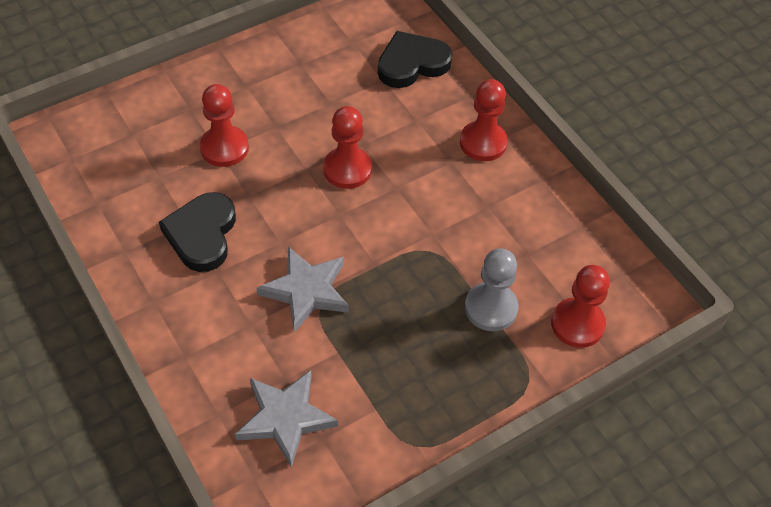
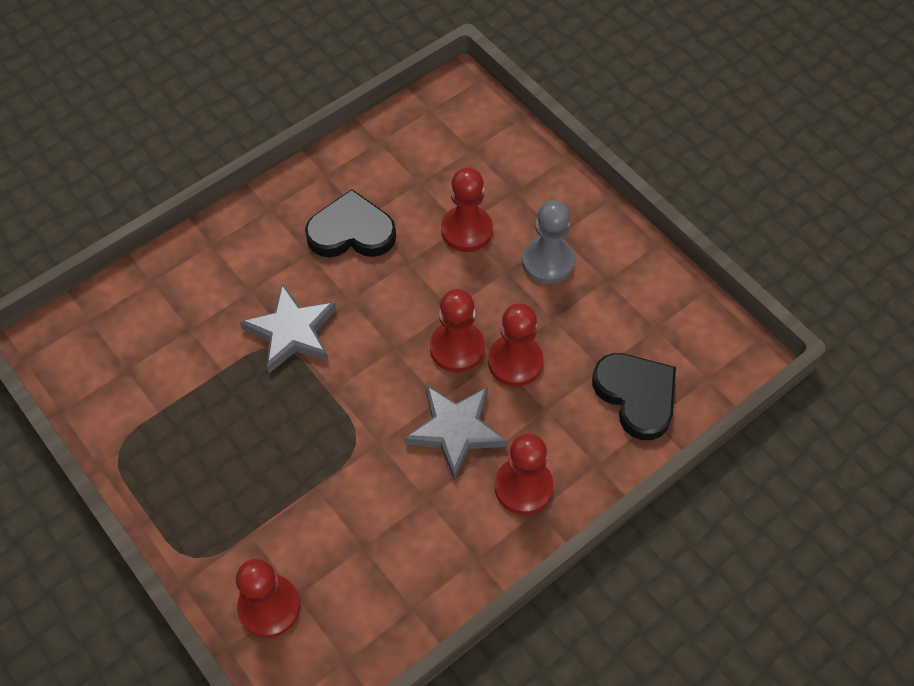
camera: 85 degrees right, 5 degrees up
(285, 418) = (147, 336): grey star -> grey star (455, 430)
(368, 132) = (515, 362): none -> red pawn
(491, 308) = (284, 511): grey pawn -> grey pawn (548, 262)

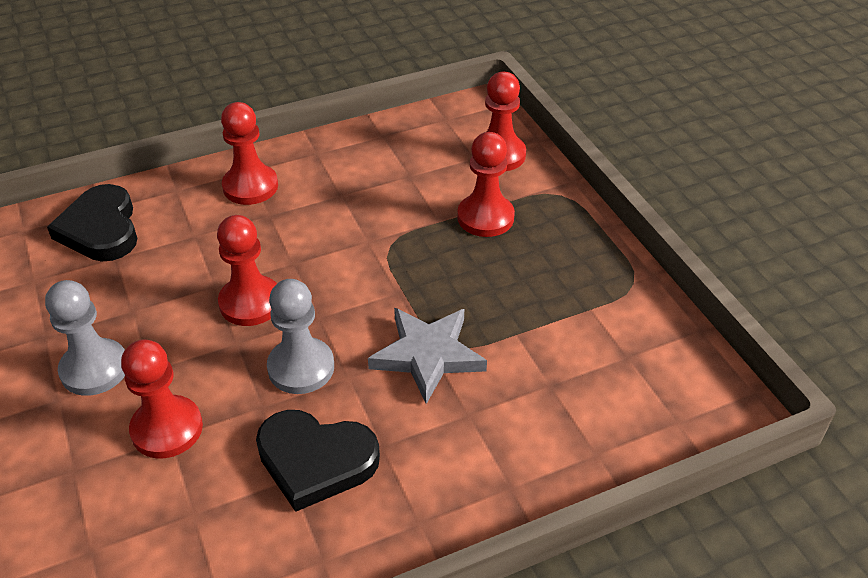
camera: 165 degrees left, 15 degrees down
(389, 298) = (301, 367): none -> grey pawn
(455, 430) = (289, 236): grey star -> none
(515, 362) = (197, 279): red pawn -> red pawn (485, 217)

